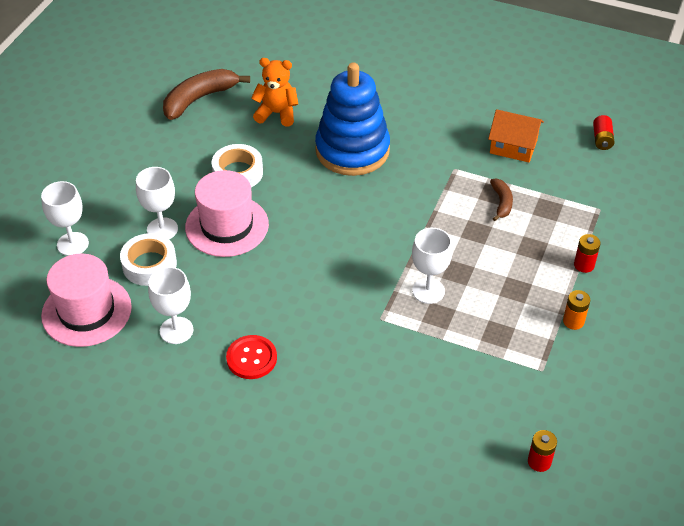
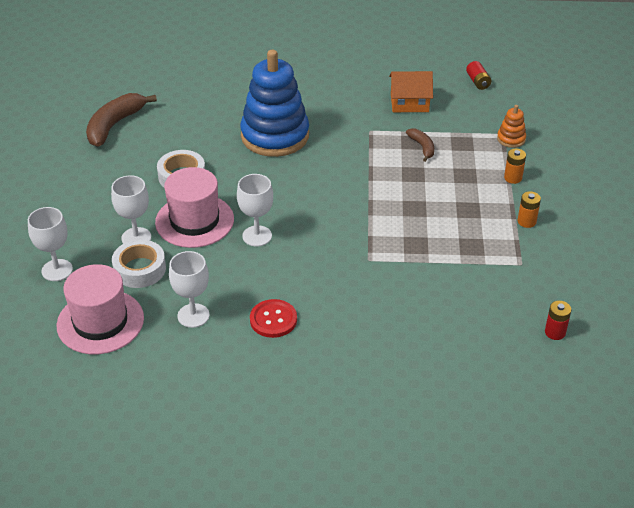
camera: 20 degrees left, 5 degrees down
(277, 113) = (192, 121): orange teddy bear -> none
(428, 291) = (397, 228): white goblet -> white goblet (257, 236)
(584, 265) = (513, 178): red battery -> orange battery
(605, 217) = (511, 139): none -> orange stacking toy

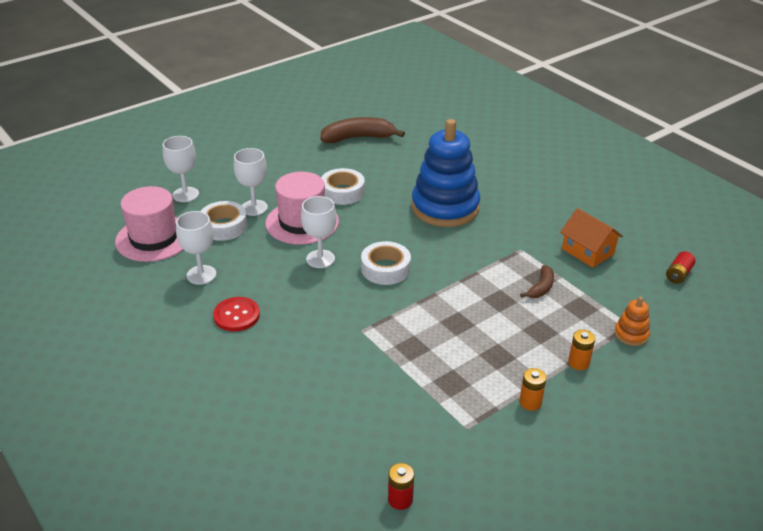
camera: 50 degrees right, 5 degrees down
(312, 208) = (385, 269): none -> white tape

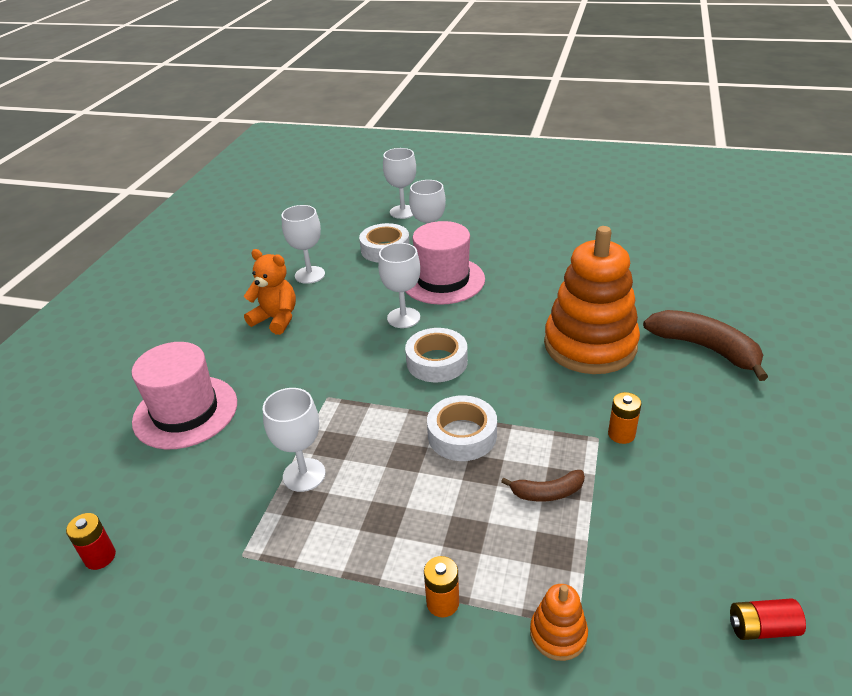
camera: 55 degrees right, 0 degrees up
(154, 238) = (330, 231): pink hat -> pink hat (185, 412)
(236, 315) = (276, 319): red button -> orange teddy bear
(342, 192) = (519, 275): white tape -> white tape (462, 435)
(358, 138) = (617, 237): brown banana -> brown banana (705, 348)
(426, 372) = (304, 475): none -> white goblet
(445, 207) = (590, 345): blue stacking toy -> orange stacking toy
(530, 402) = (328, 590): orange battery -> orange battery (621, 434)
(588, 251) = (676, 499): orange house -> none

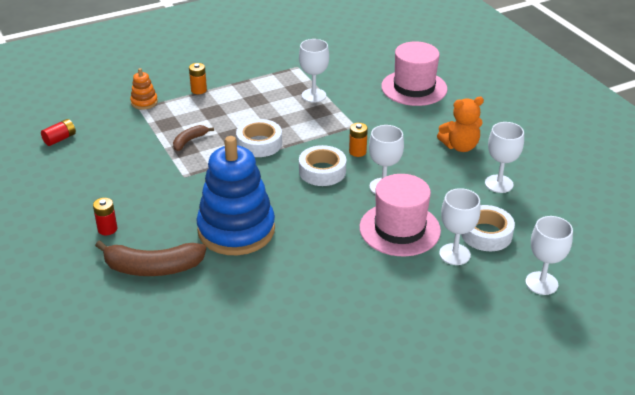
camera: 135 degrees right, 0 degrees up
(100, 557) = (350, 43): red battery -> red battery (107, 229)
(590, 345) = (236, 230): orange stacking toy -> blue stacking toy
(621, 434) = (172, 184): orange battery -> orange battery (357, 152)

